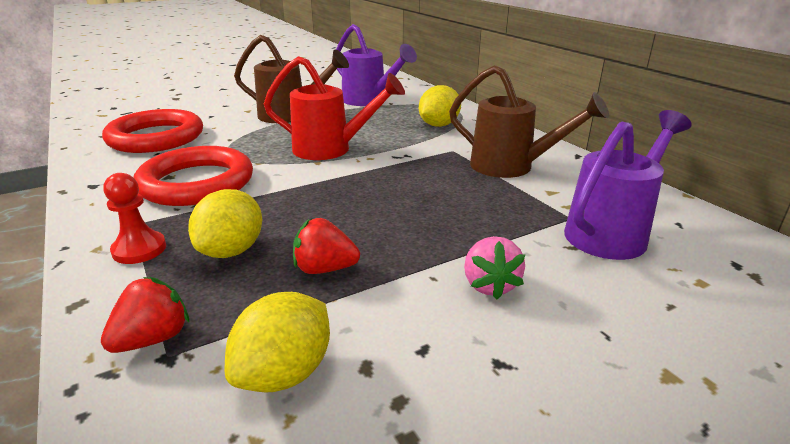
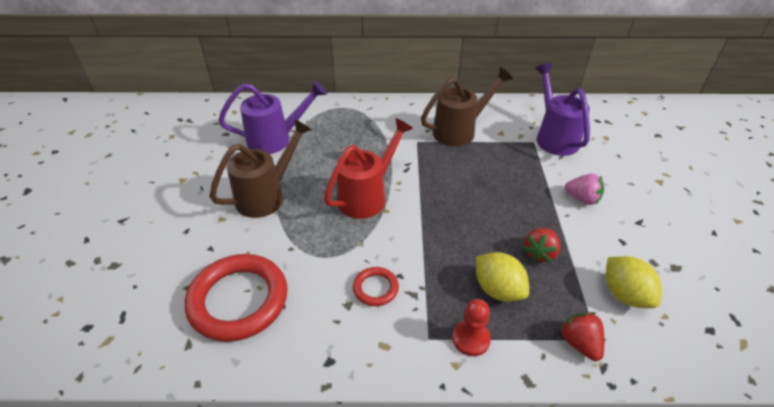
camera: 60 degrees left, 15 degrees up
(196, 183) = (375, 288): red ring -> red ring, size x0.47
(438, 125) = (366, 128): yellow lemon -> none

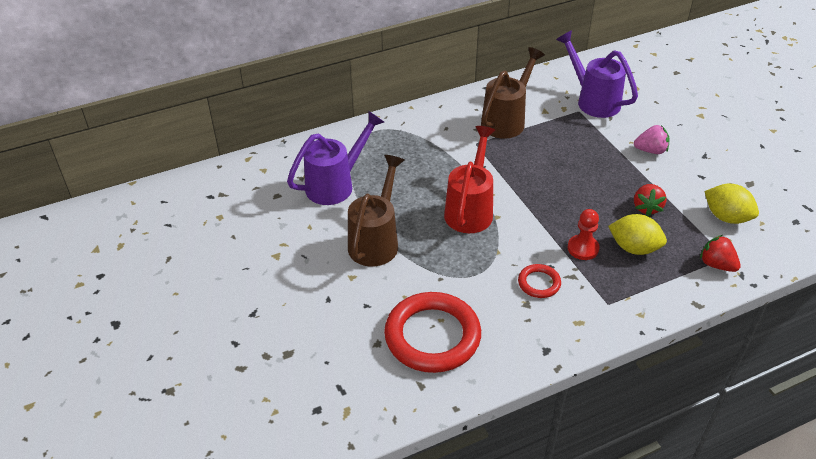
camera: 25 degrees left, 0 degrees up
(471, 339) = (639, 292): red pawn -> red pawn (583, 248)

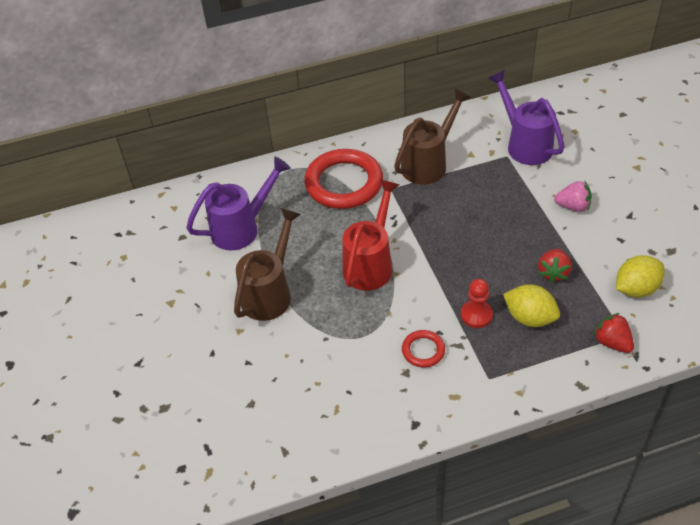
camera: 10 degrees right, 5 degrees up
(432, 336) = (305, 400): red ring -> red ring (344, 183)
(726, 217) = (636, 289): yellow lemon -> yellow lemon turned 75 degrees counterclockwise

